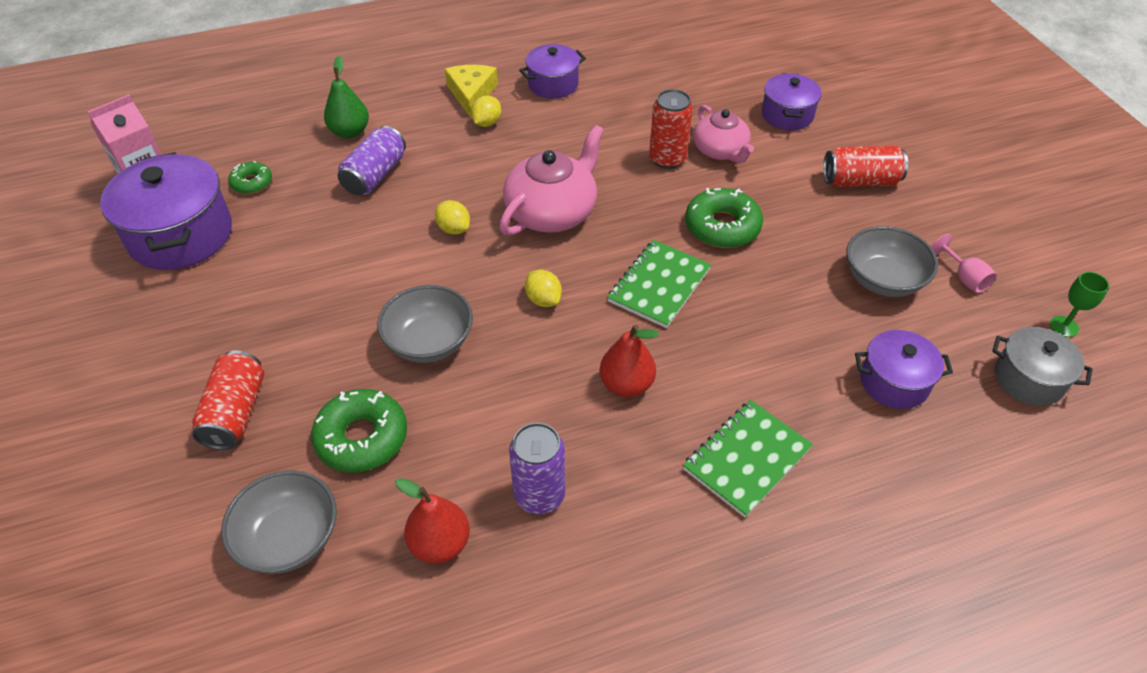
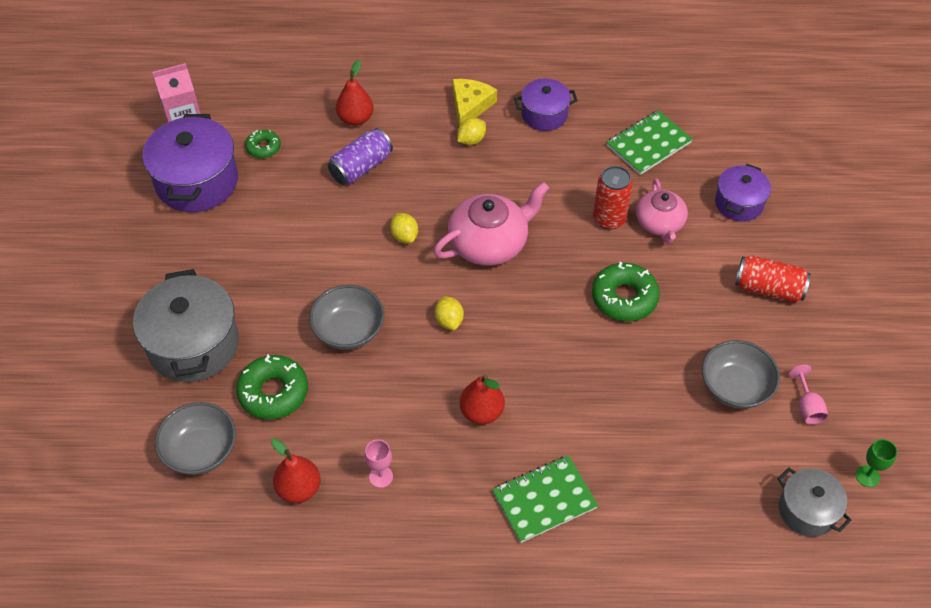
camera: 20 degrees right, 5 degrees up
(236, 412) = (193, 344): red can -> grey pot
(350, 132) = (356, 119): green pear -> red pear
(539, 495) = (381, 476): purple can -> pink goblet
(659, 285) = (546, 336): green notebook -> green notebook (648, 144)
(894, 382) = (693, 477): purple pot -> none

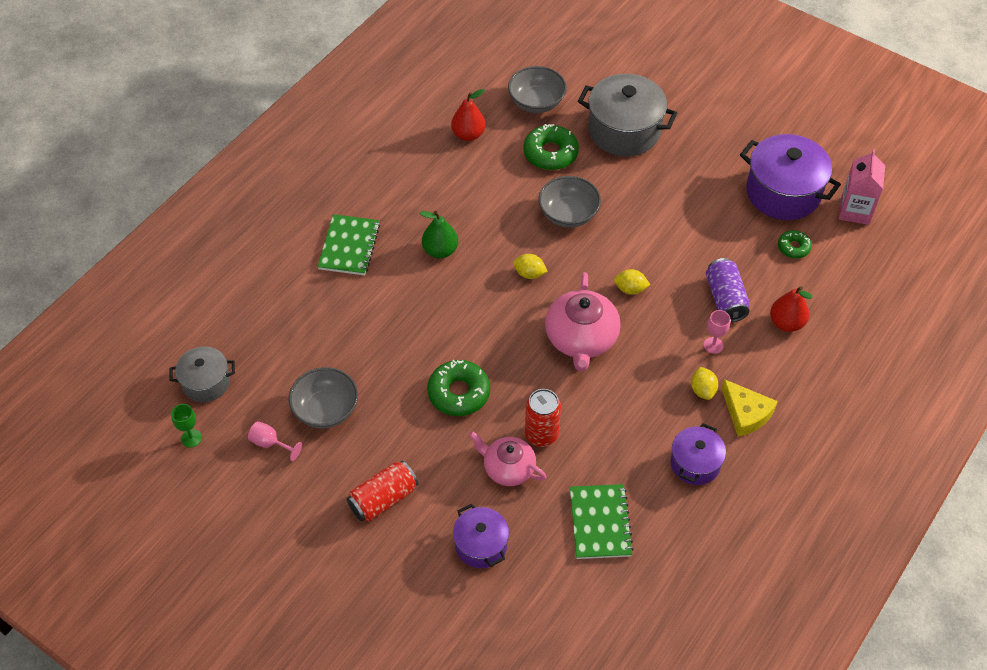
camera: 125 degrees right, 0 degrees up
(381, 476) = (441, 176): pink goblet -> pink goblet (713, 345)
(481, 412) = (440, 250): red pear -> green pear

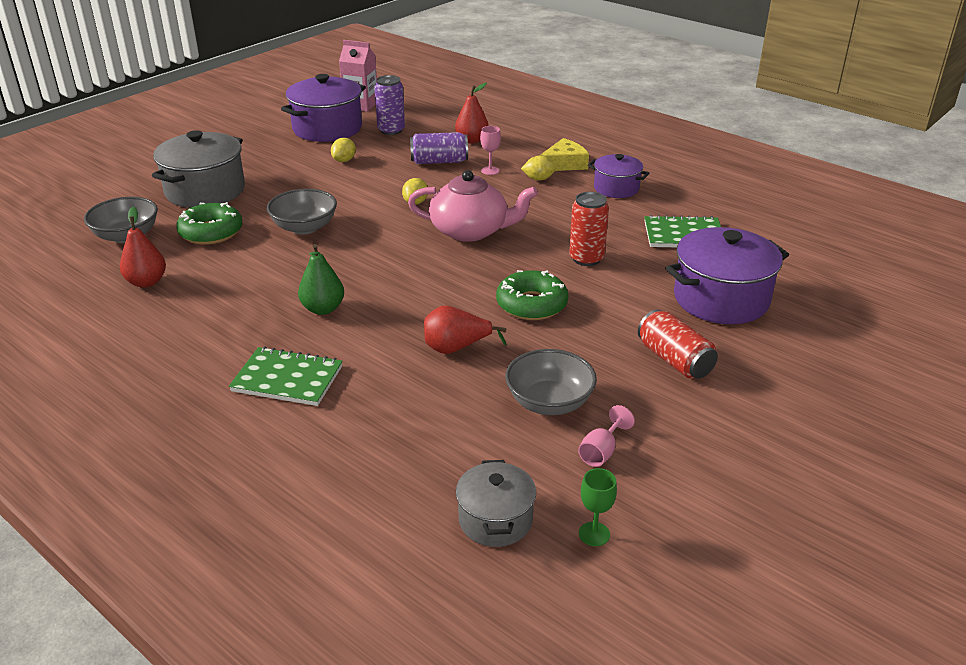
camera: 85 degrees left, 20 degrees down
(392, 344) = (456, 348): none -> red pear
(481, 545) = (721, 299): purple pot -> purple pot, size x1.72
(508, 468) = (627, 279): pink teapot -> none
(529, 274) = (378, 254): yellow lemon -> yellow lemon (344, 160)
(793, 247) = (391, 130): green donut -> purple can

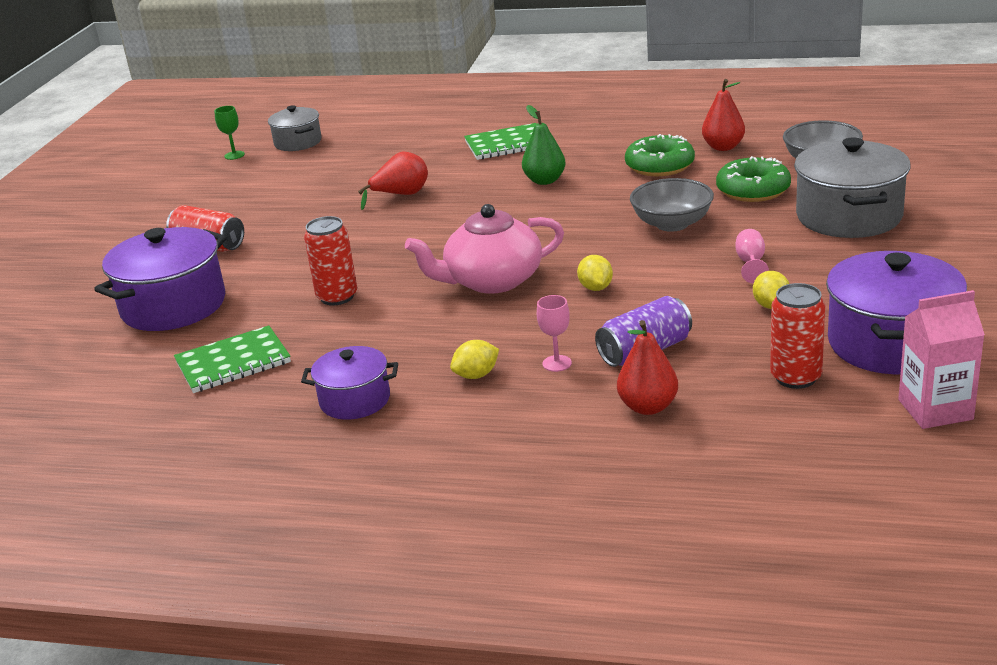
camera: 155 degrees right, 5 degrees down
(391, 130) = (796, 377): purple can -> red can
(531, 304) = (363, 241): green donut -> green donut (659, 166)
(549, 402) = (300, 192): grey bowl -> none
(564, 164) = (461, 416): yellow cheese -> none
(601, 452) = (247, 183): pink goblet -> pink goblet (751, 263)

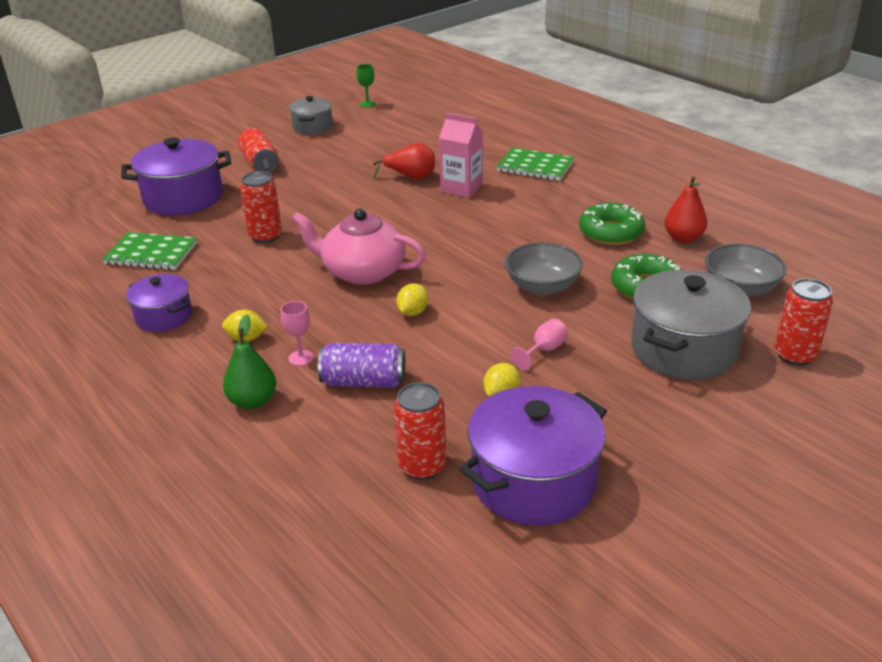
camera: 35 degrees right, 5 degrees up
(298, 142) = (415, 109): grey pot -> grey pot (312, 127)
(545, 181) = (514, 208): green pear -> green pear (253, 401)
(648, 407) = (298, 426): red pear -> none
(926, 186) = (795, 355): none -> red can
(935, 409) = (471, 561): pink carton -> pink carton (461, 188)

